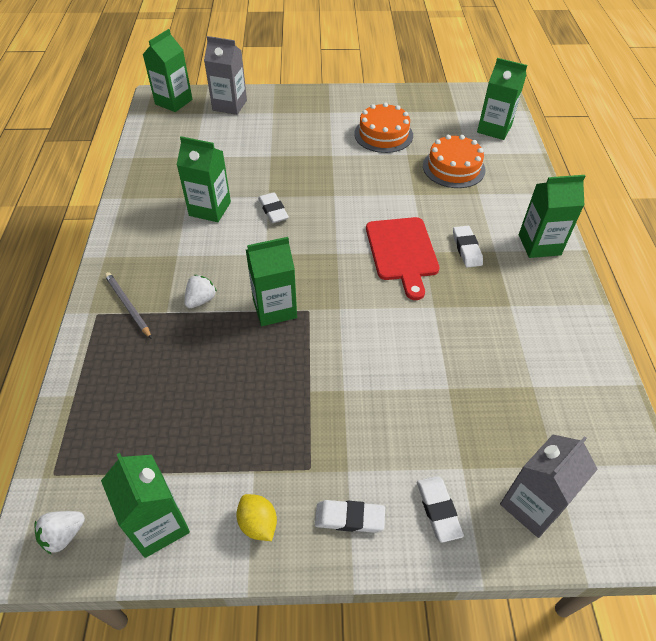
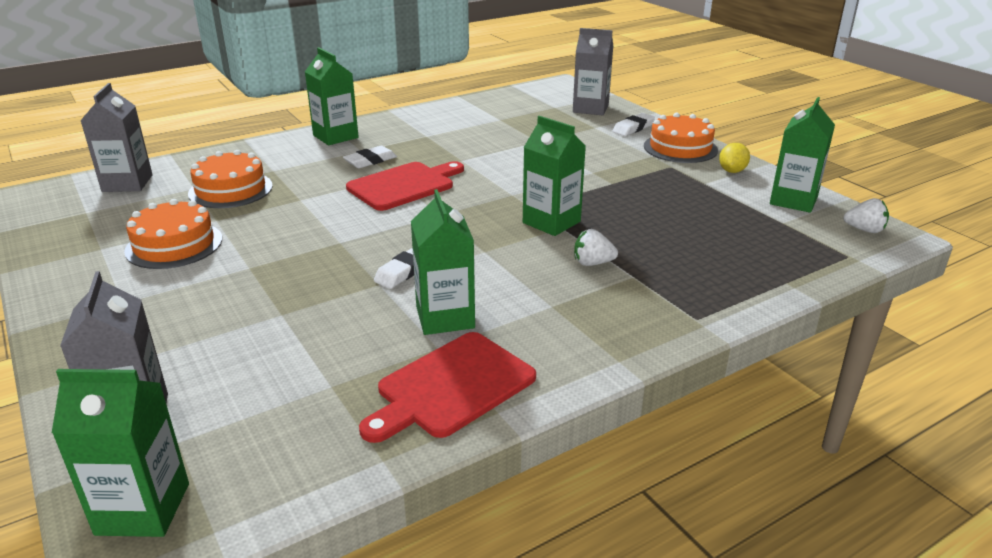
camera: 120 degrees left, 20 degrees down
(128, 306) = (659, 303): grey pencil -> none
(153, 190) = (451, 387): none -> red cutting board
(349, 518) = (680, 148): white eraser -> orange cake
(494, 129) = (127, 183): green carton -> grey carton

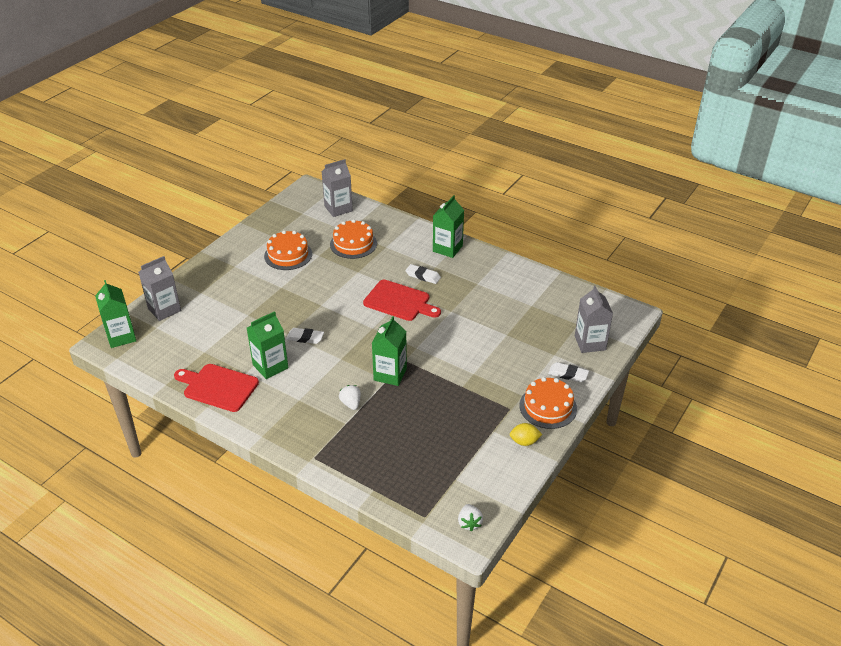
camera: 65 degrees right, 10 degrees up
(793, 200) = (494, 481): green carton -> none

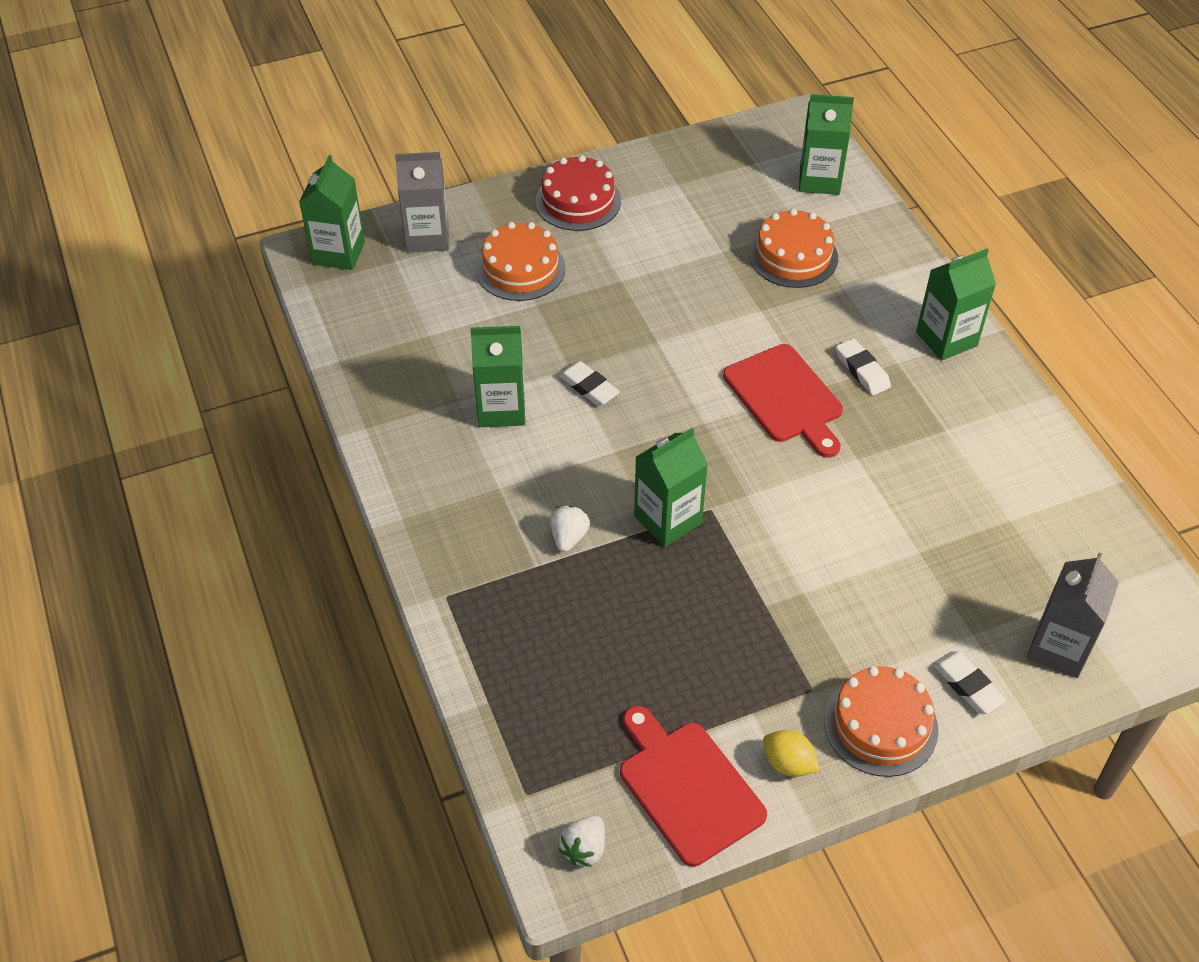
camera: 35 degrees right, 10 degrees up
(218, 387) = (404, 403): red cutting board -> red cutting board (687, 787)
(230, 262) = (578, 201): none -> red cake
(288, 255) = (675, 228): orange cake -> orange cake (520, 269)
(338, 208) = (819, 180): grey carton -> green carton

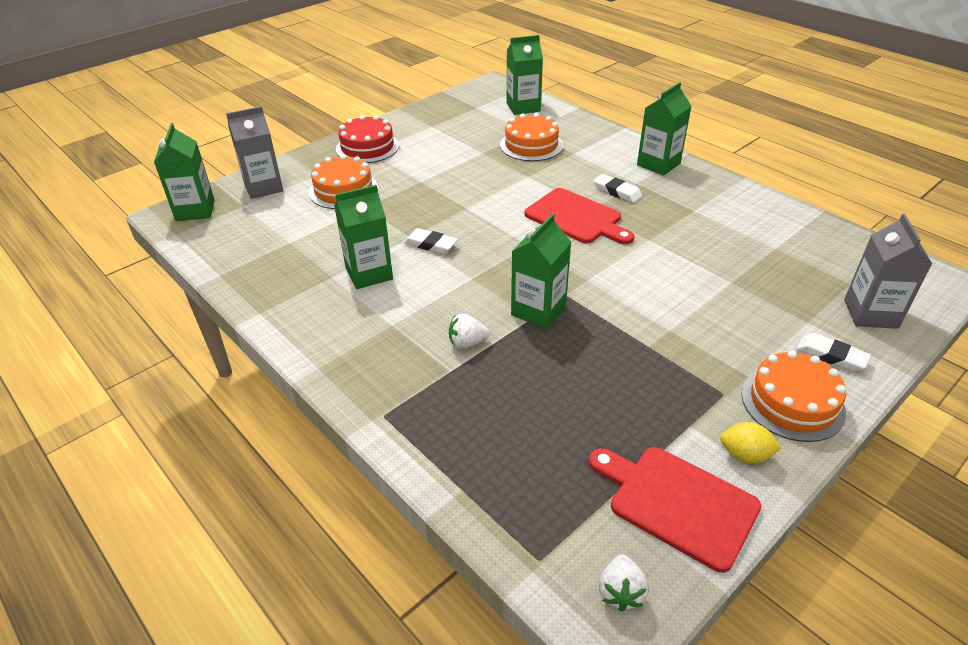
camera: 20 degrees left, 10 degrees down
(569, 537) = (467, 343): white strawberry -> white strawberry turned 90 degrees counterclockwise

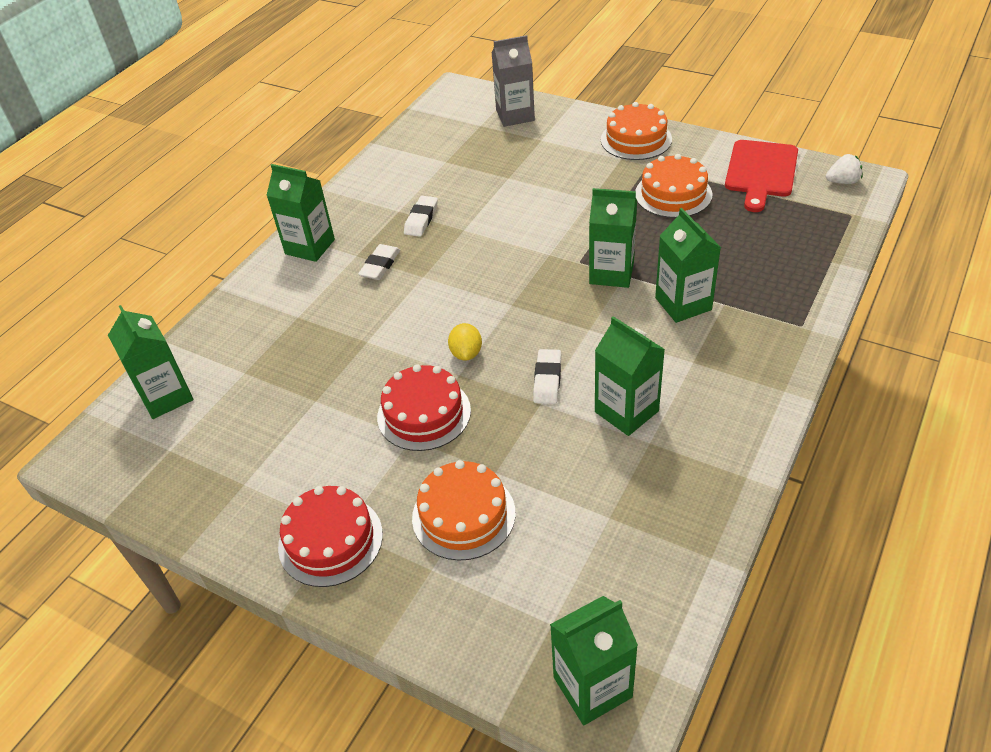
camera: 105 degrees left, 5 degrees up
(263, 187) = (493, 624): grey carton -> none
(439, 188) = (424, 413): none -> red cake
(467, 343) = (683, 304): white strawberry -> green carton
(531, 145) = (285, 358): orange cake -> orange cake (673, 194)
(576, 218) = (445, 283): red cutting board -> none
(745, 455) = (699, 152): yellow lemon -> yellow lemon (466, 353)
(831, 356) = (575, 128): white eraser -> white eraser (421, 219)

